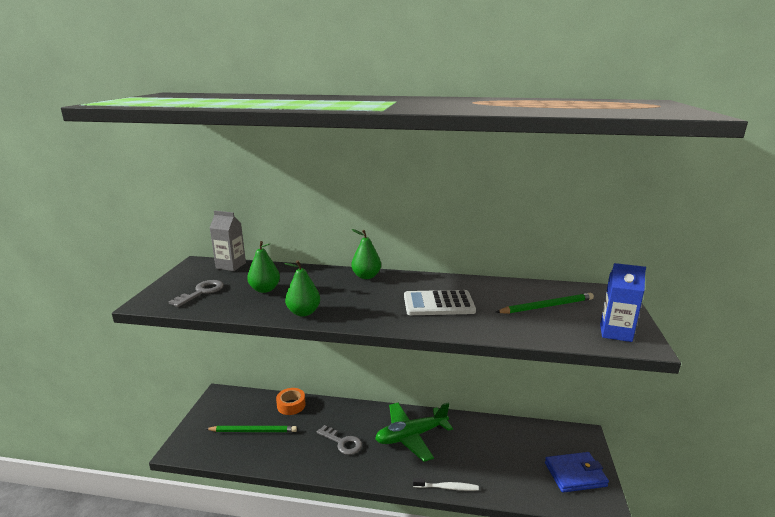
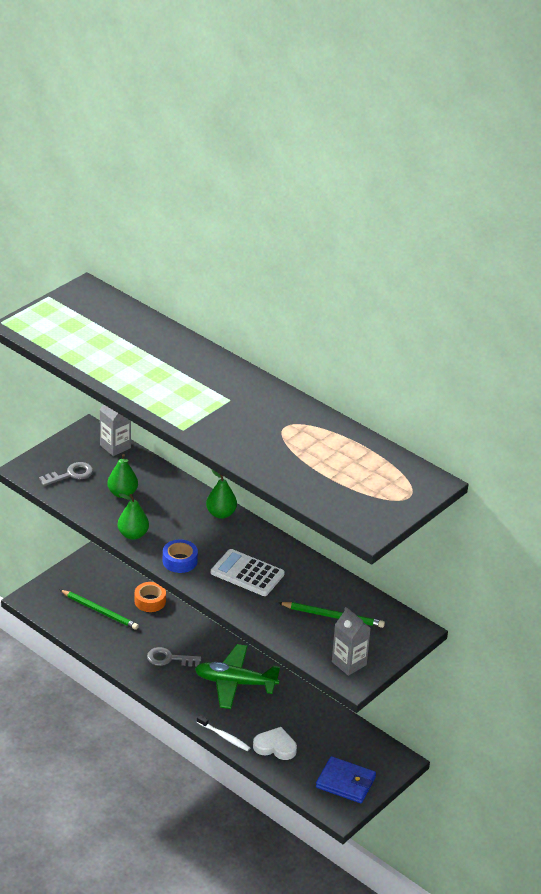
camera: 30 degrees right, 15 degrees up
(342, 442) = (169, 659): grey key -> grey key turned 120 degrees clockwise
(369, 316) = (180, 561): none -> blue tape
(493, 473) = (275, 746): none -> white heart
(615, 333) = (349, 663): blue carton -> grey carton

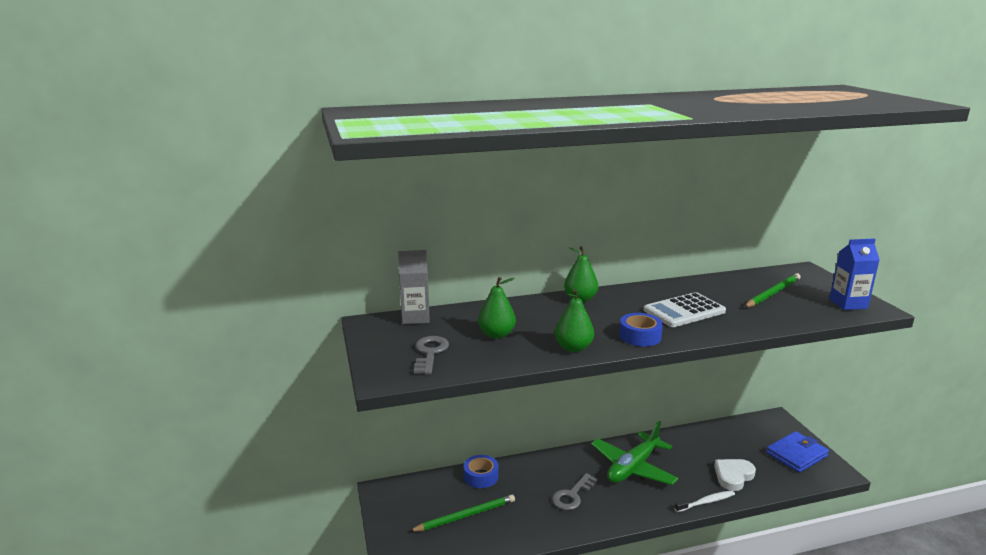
camera: 55 degrees left, 15 degrees down
(150, 601) = (481, 476): orange tape -> blue tape
(349, 663) = (848, 304): grey carton -> blue carton

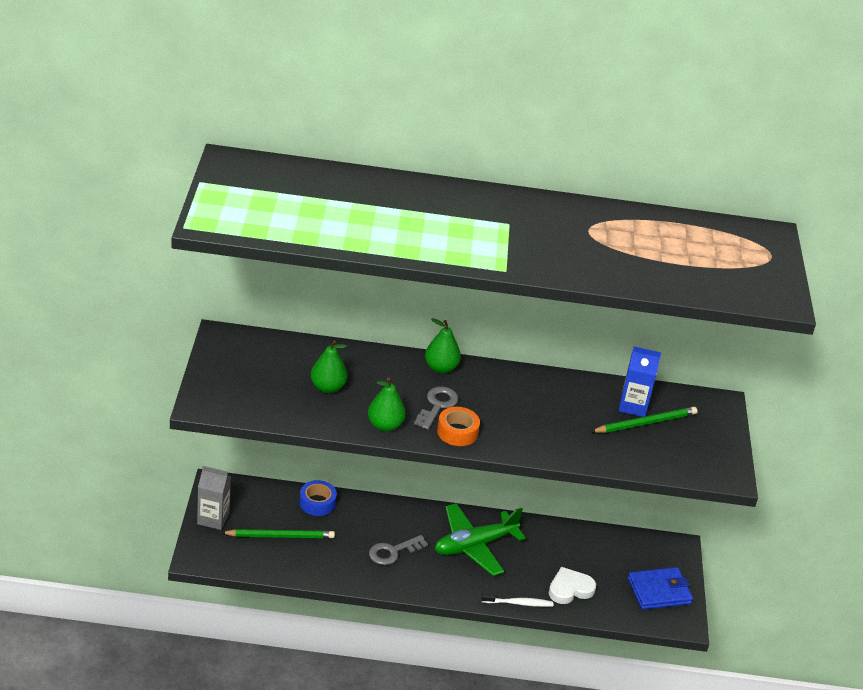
camera: 15 degrees right, 15 degrees up
(415, 317) = (267, 342): grey carton -> grey carton (213, 518)
(430, 353) = (255, 390): grey key -> grey key (437, 406)
(640, 336) = (457, 432): blue tape -> orange tape
(684, 311) = (529, 416): white calculator -> none
(848, 304) = (708, 461): blue carton -> blue carton (633, 406)

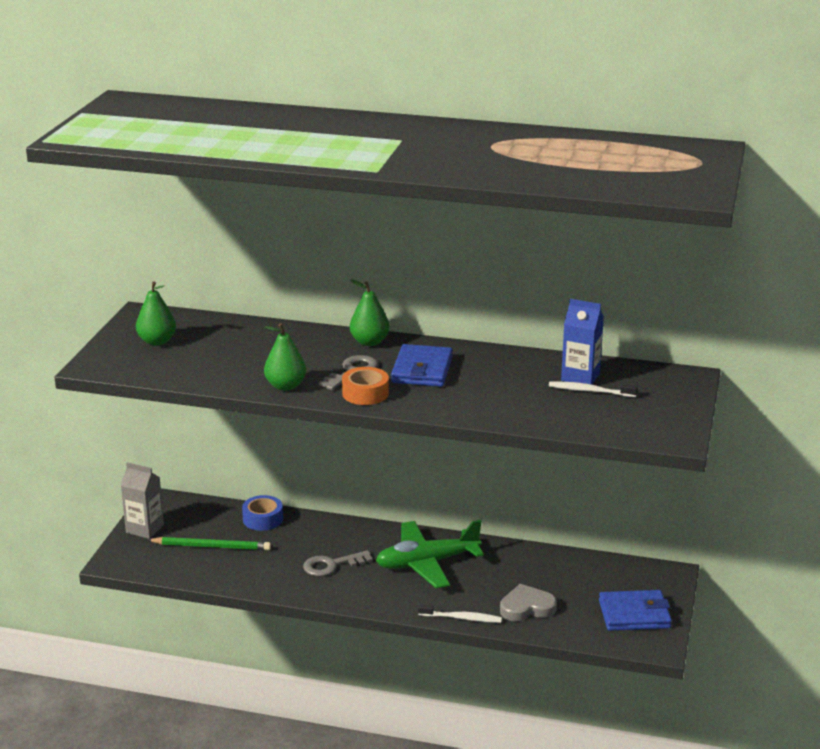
camera: 15 degrees right, 10 degrees down
(327, 387) = (236, 355): green pear -> green pear (157, 341)
(497, 402) = (422, 370): none -> blue wallet
(570, 589) = (527, 607): white heart -> grey heart
(645, 423) = (590, 391): green pencil -> white toothbrush

